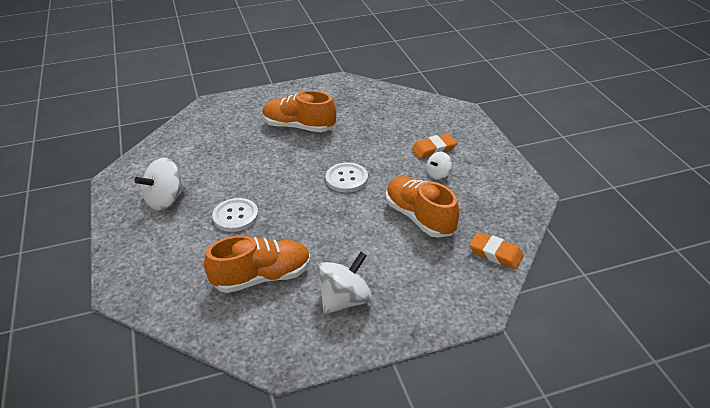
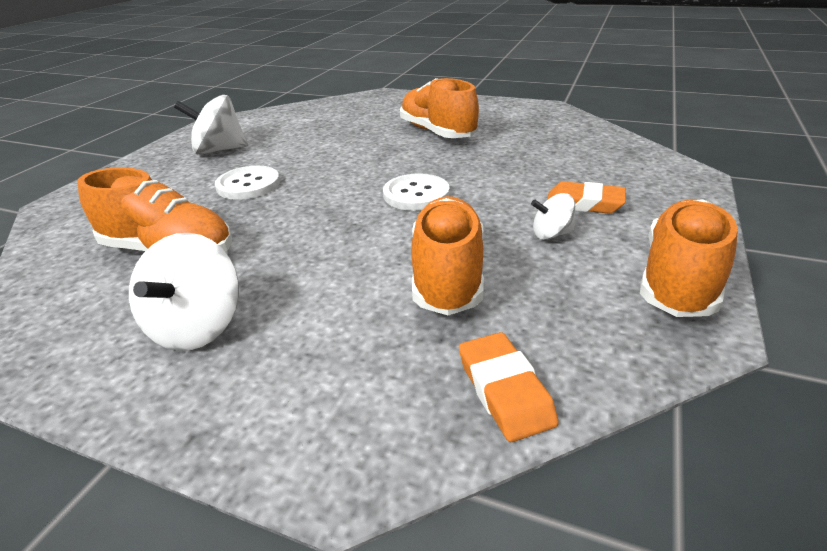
camera: 40 degrees right, 5 degrees down
(345, 300) = (197, 326): white spinning top -> white spinning top turned 105 degrees clockwise
(507, 175) = (679, 279): none -> orange shoe

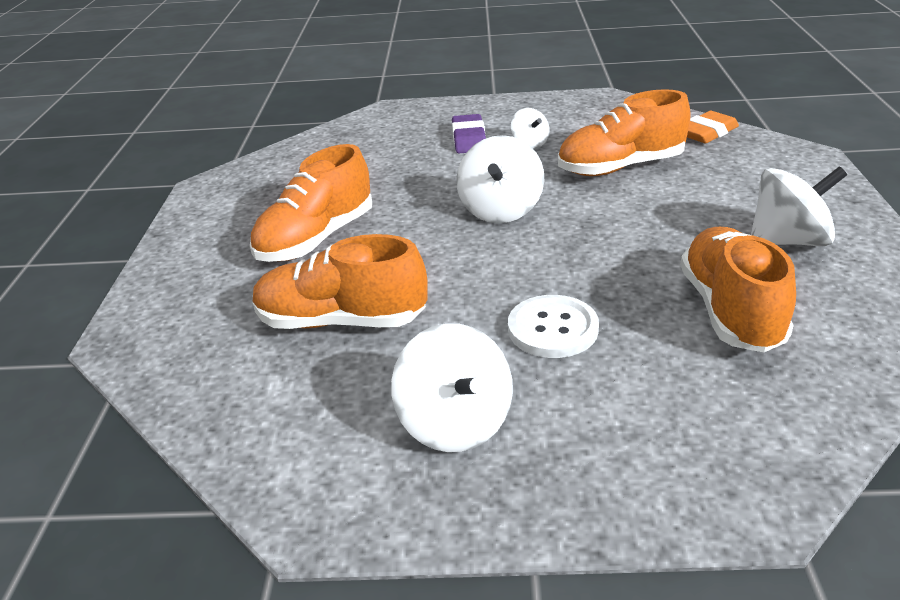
camera: 110 degrees left, 0 degrees up
(416, 194) = (501, 210): white button -> white spinning top
(584, 203) = (469, 139): orange eraser -> purple eraser
(679, 279) = (555, 105): orange shoe -> orange shoe (341, 321)

